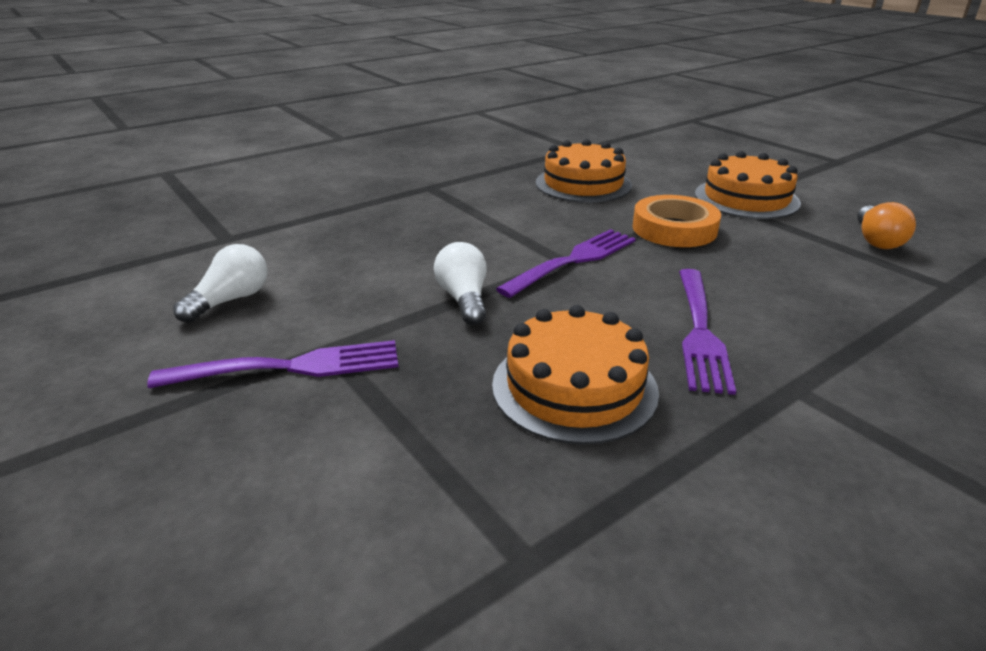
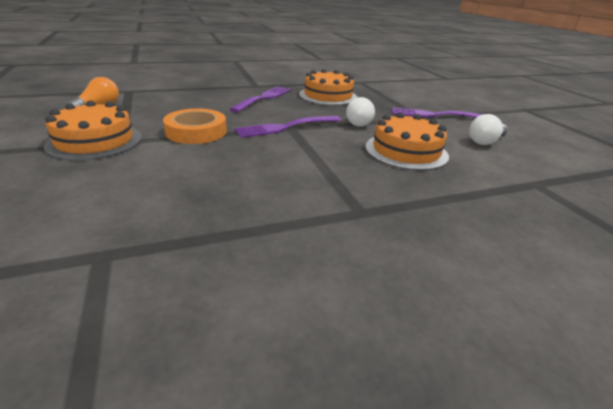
camera: 165 degrees left, 0 degrees up
(583, 184) = (198, 182): orange cake -> orange cake (406, 151)

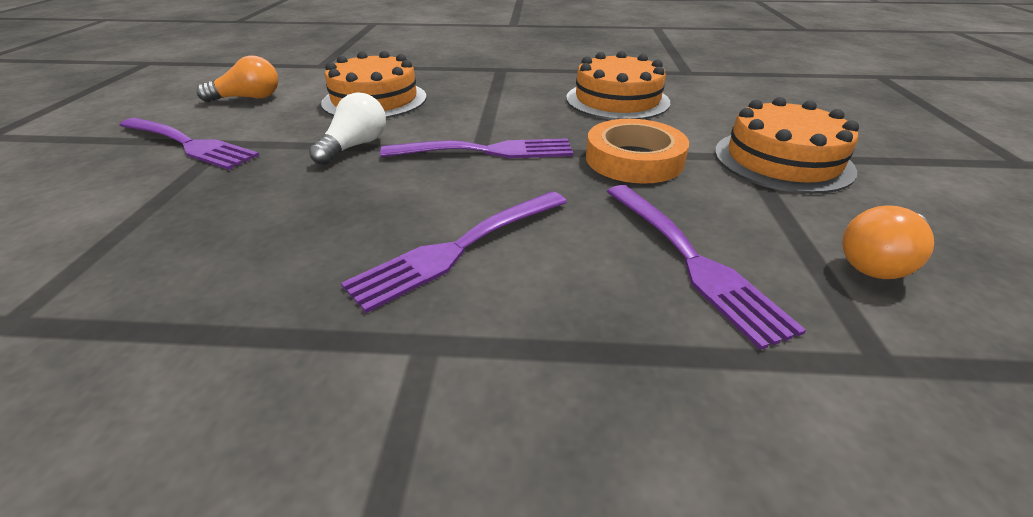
camera: 155 degrees left, 5 degrees up
(177, 102) = (690, 259): none -> purple fork
(328, 96) = (279, 236): orange cake -> orange cake (617, 100)
(485, 141) = (248, 98): white light bulb -> orange light bulb

